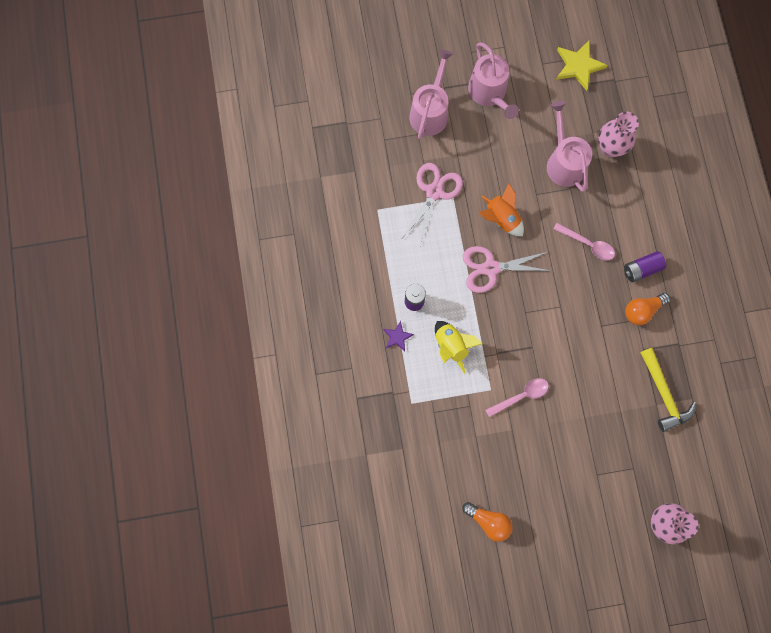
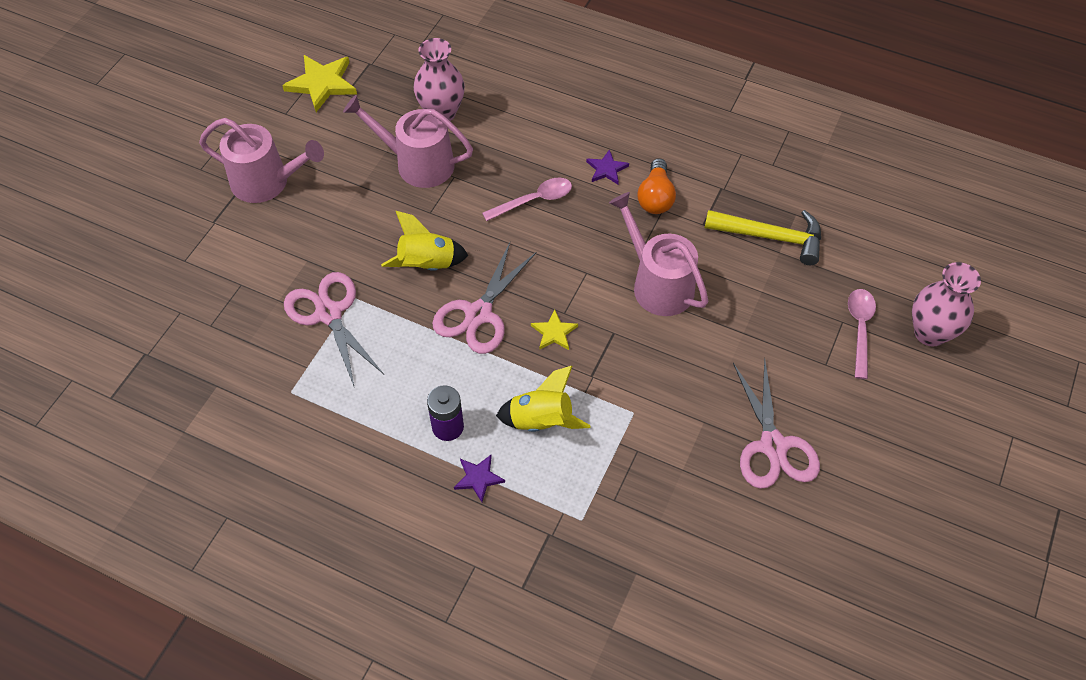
camera: 55 degrees left, 20 degrees down
(430, 112) = (227, 254): pink watering can -> pink watering can (658, 284)
(488, 521) = (809, 527): orange light bulb -> none
(501, 218) = (427, 265): orange rocket -> yellow rocket
(509, 315) = (554, 332): none -> yellow star
(521, 396) = (667, 383): pink spoon -> pink spoon (859, 329)
(523, 475) = (773, 445): none -> pink scissors
(641, 269) = (606, 169): purple battery -> purple star

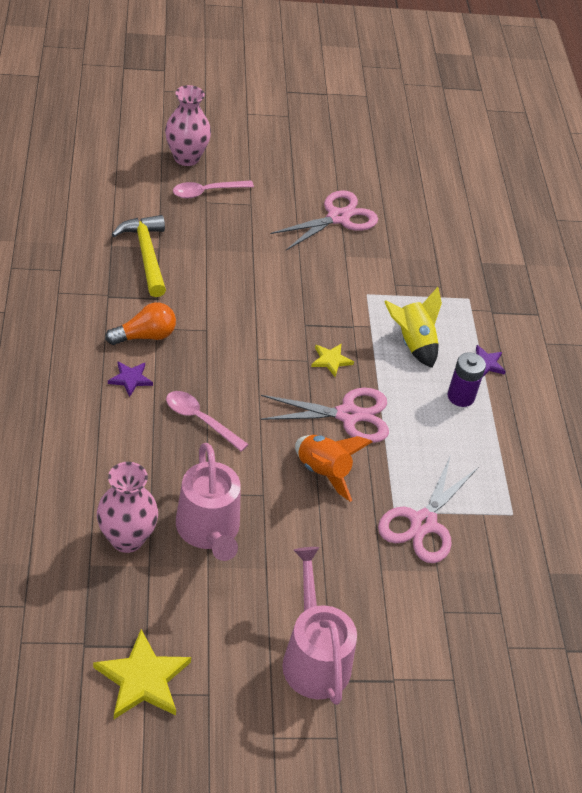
camera: 125 degrees left, 10 degrees down
(427, 265) = (323, 472): yellow rocket -> orange rocket
(658, 284) = (240, 310): pink watering can -> none

